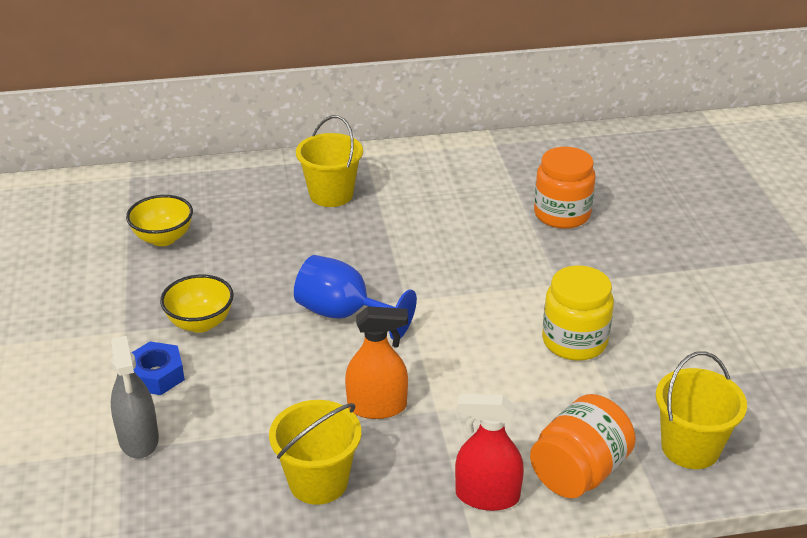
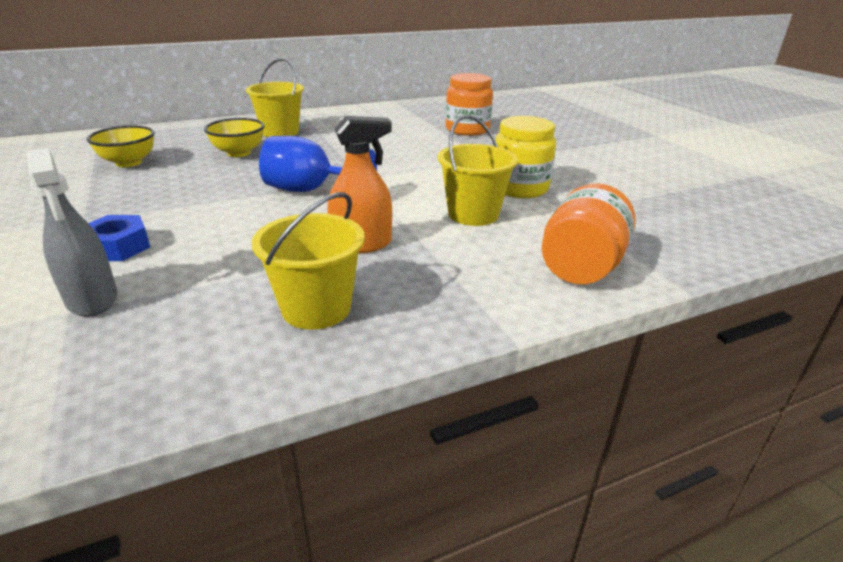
camera: 15 degrees left, 5 degrees down
(200, 323) = (167, 208): yellow bowl -> yellow bowl (239, 153)
(487, 496) = (504, 296): red spray bottle -> none
(690, 447) = (664, 239): yellow bucket -> yellow bucket (473, 214)

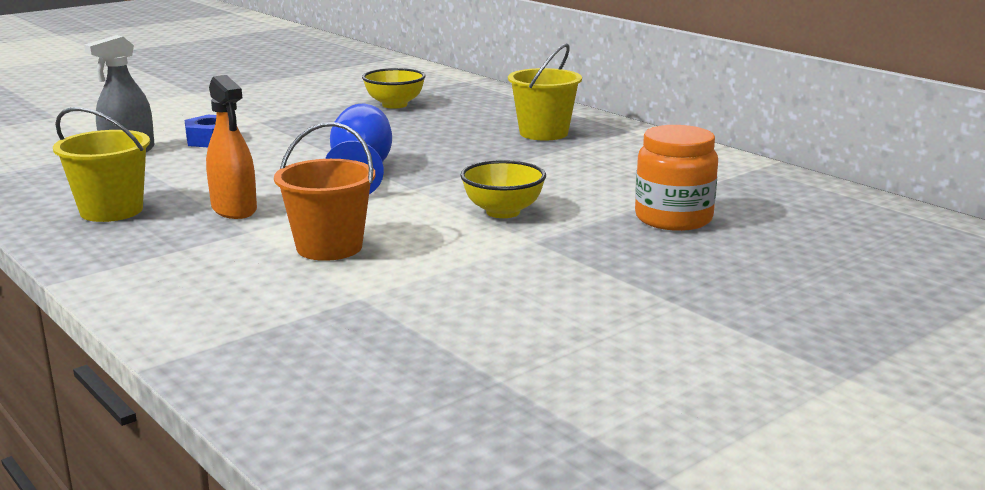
camera: 75 degrees right, 10 degrees down
(239, 153) = (454, 131): yellow bowl -> yellow bowl (503, 212)
(473, 214) = (329, 247): yellow bucket -> orange bucket
(519, 188) = (432, 266): yellow jar -> none
(581, 267) = (198, 308): orange jar -> none

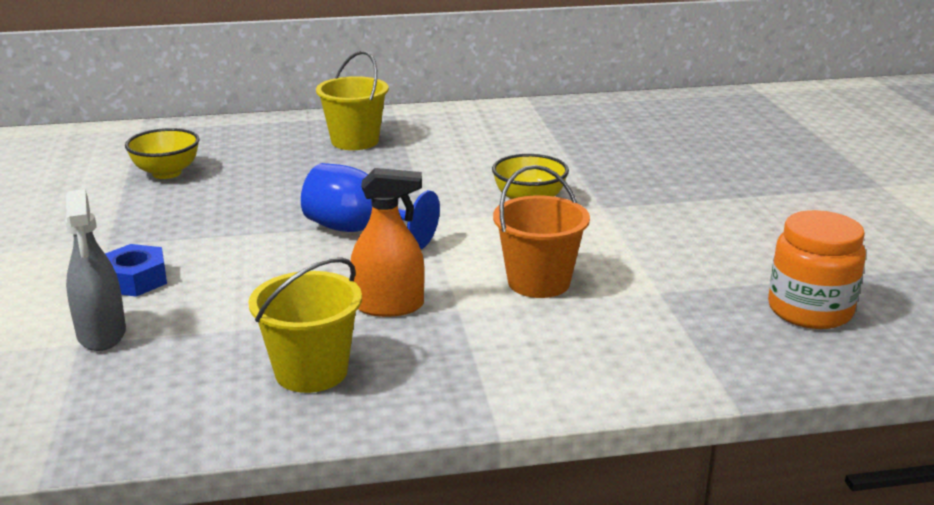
camera: 60 degrees left, 5 degrees up
(673, 218) = (604, 155): orange jar -> orange jar (809, 310)

